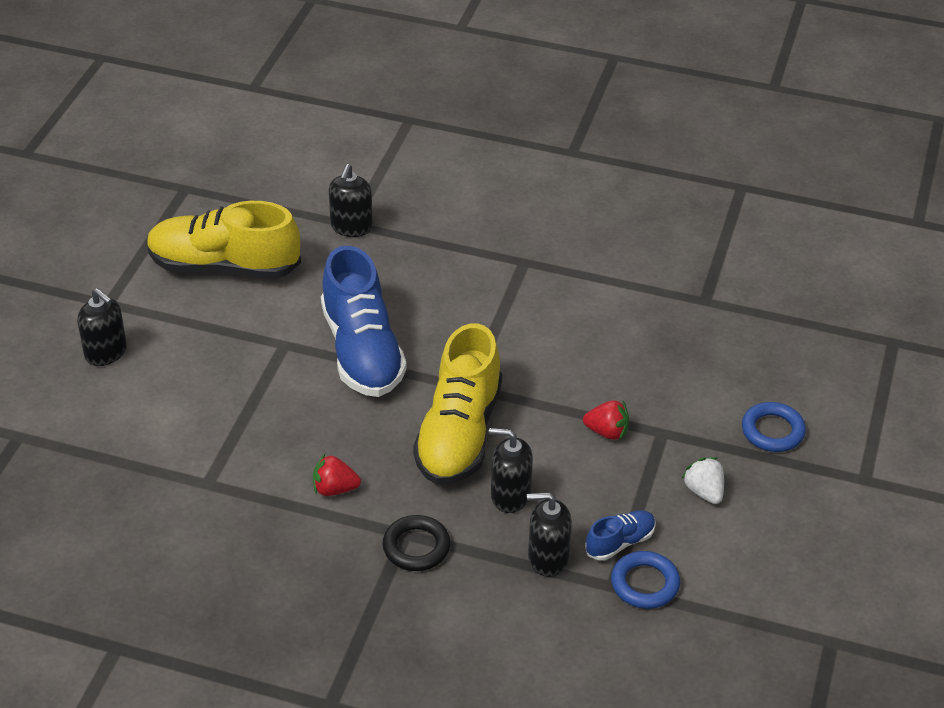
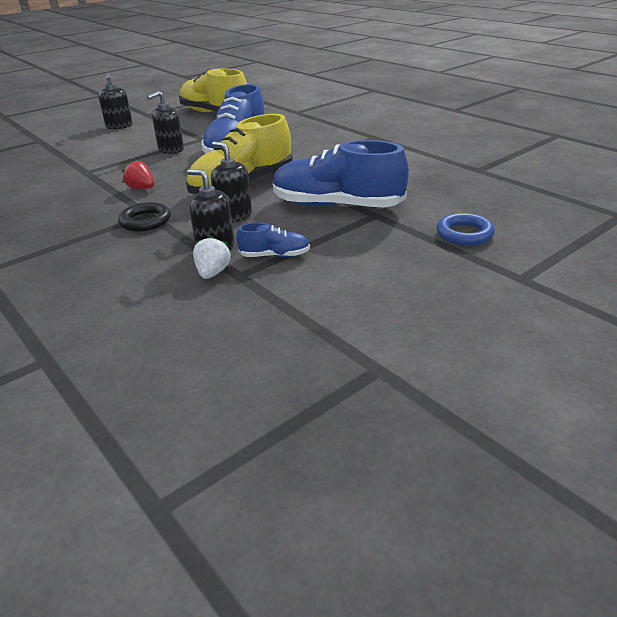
camera: 35 degrees right, 10 degrees down
(351, 227) = (295, 113): black soap dispenser -> black soap dispenser (171, 150)
(607, 432) = (337, 206): red strawberry -> blue shoe
(645, 584) = (263, 281): blue ring -> none
(704, 491) = (371, 249): white strawberry -> white strawberry (213, 273)

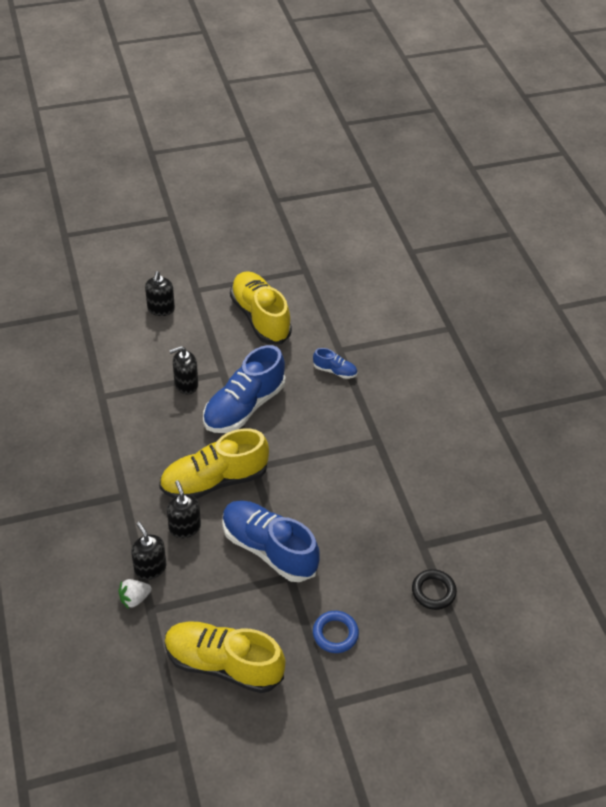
camera: 20 degrees right, 15 degrees up
(141, 188) = (134, 449): red strawberry -> none
(145, 221) = (117, 505): black ring -> black ring (433, 591)
(213, 273) = (134, 599): white strawberry -> white strawberry turned 150 degrees counterclockwise
(275, 255) = (186, 597): blue shoe -> blue shoe (335, 371)
(365, 288) = (223, 664): none -> yellow shoe

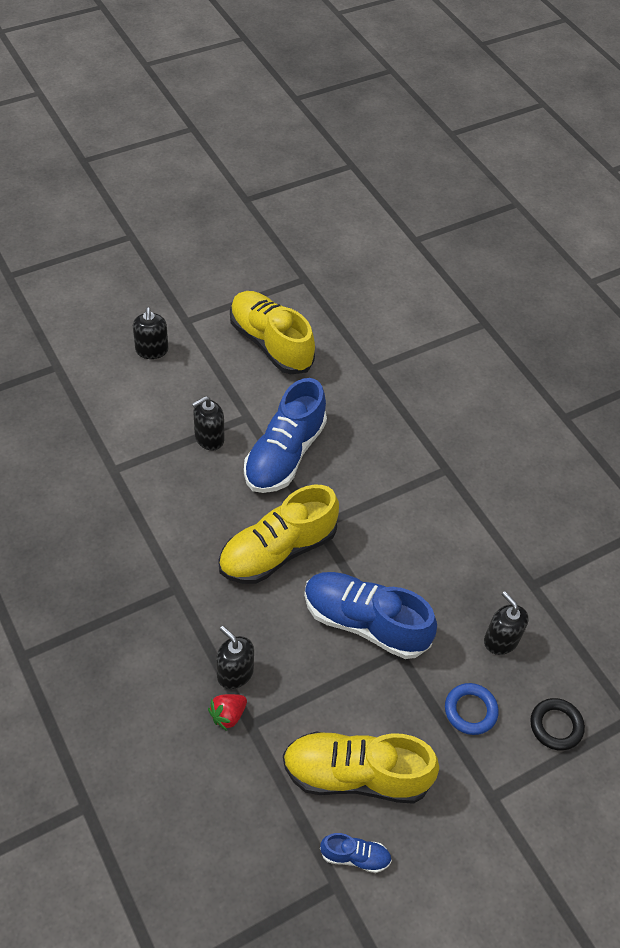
camera: 15 degrees left, 5 degrees up
(134, 599) = (228, 715): white strawberry -> red strawberry
(184, 527) = (260, 615): black soap dispenser -> black soap dispenser (500, 640)
(335, 371) = (374, 394): blue shoe -> blue shoe (355, 856)
(433, 591) = (562, 638): black ring -> black ring (556, 726)

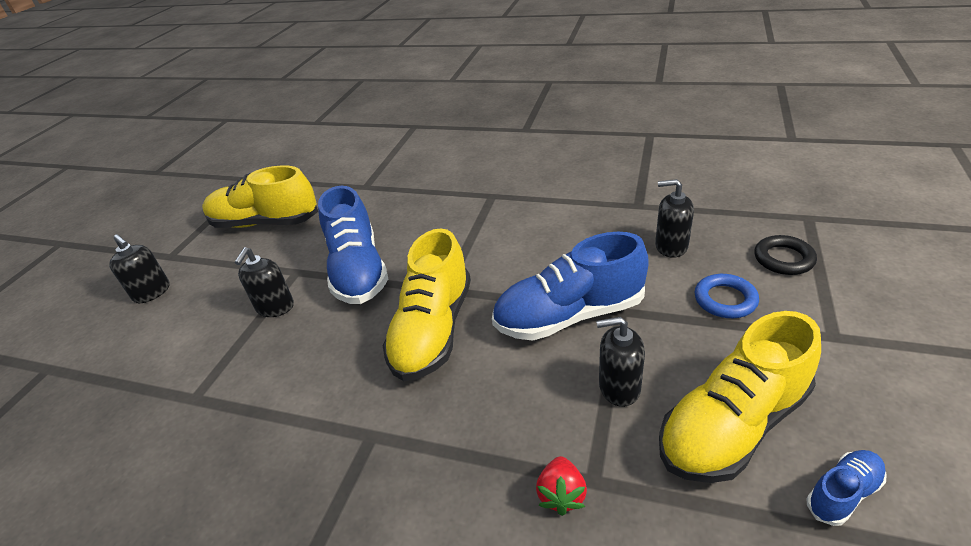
camera: 35 degrees left, 15 degrees down
(235, 673) = (518, 451): black soap dispenser -> black soap dispenser (619, 387)

